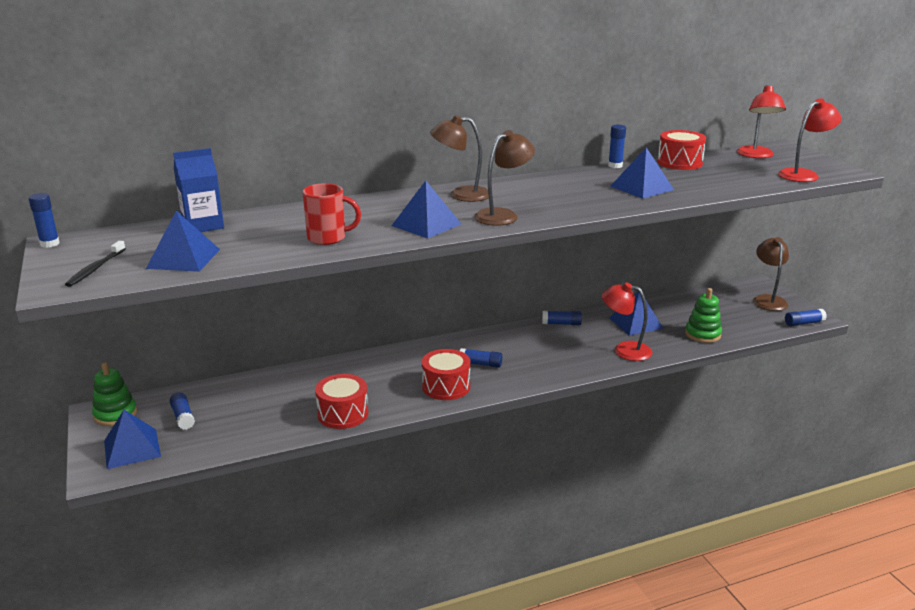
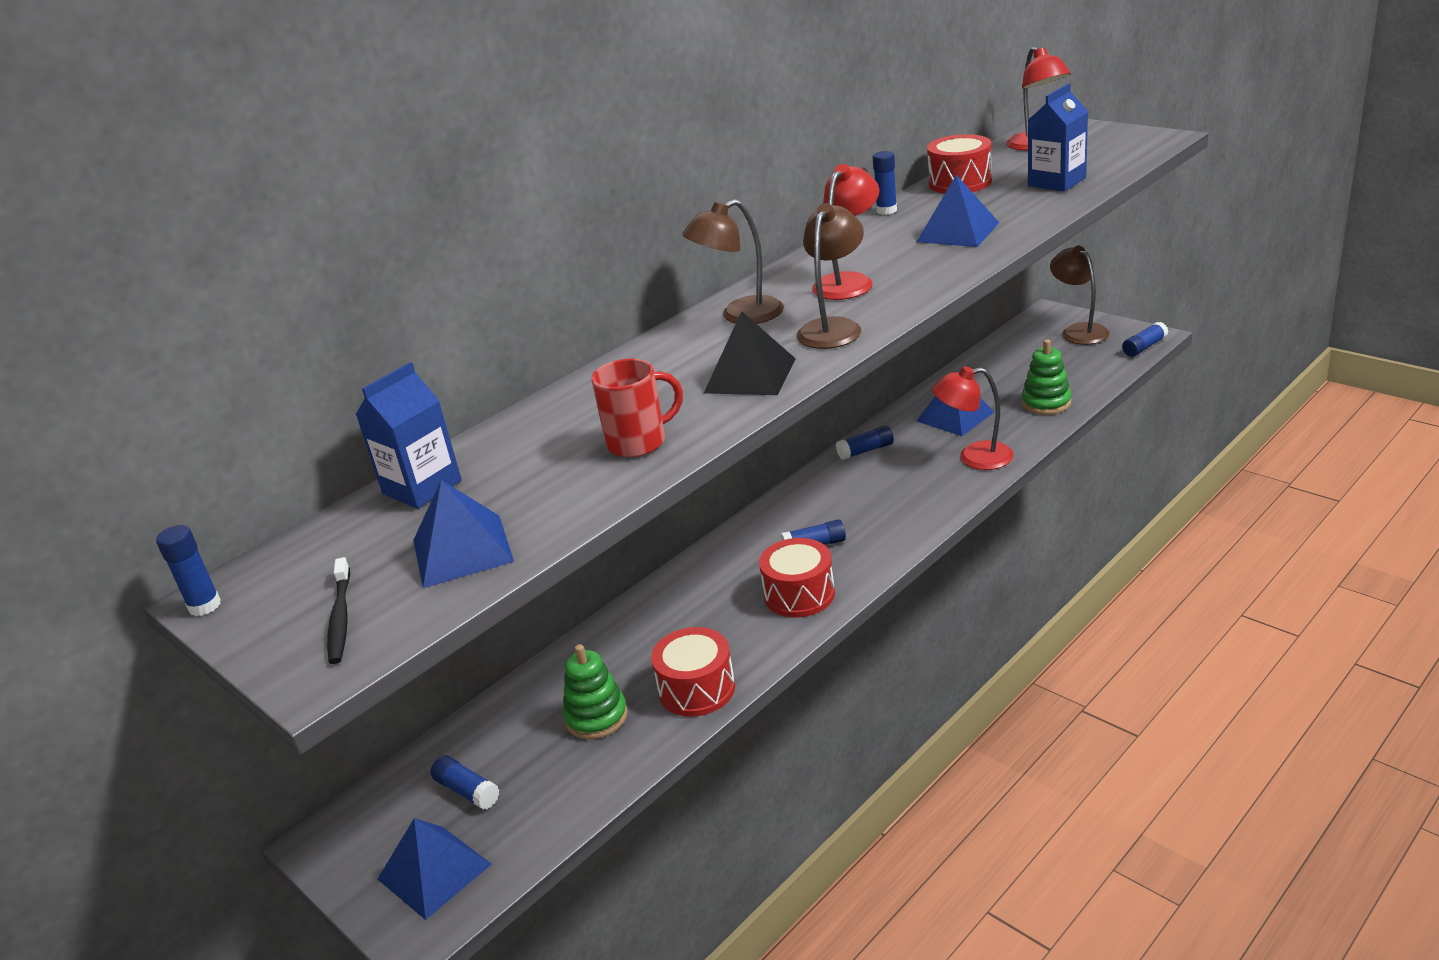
camera: 20 degrees left, 5 degrees up
(115, 414) = (355, 831): green stacking toy -> green stacking toy (596, 717)
(426, 225) = (750, 375): blue pyramid -> black pyramid
(741, 178) = (1057, 182): none -> blue carton
(803, 174) = (1120, 156): red lamp -> red lamp (848, 282)

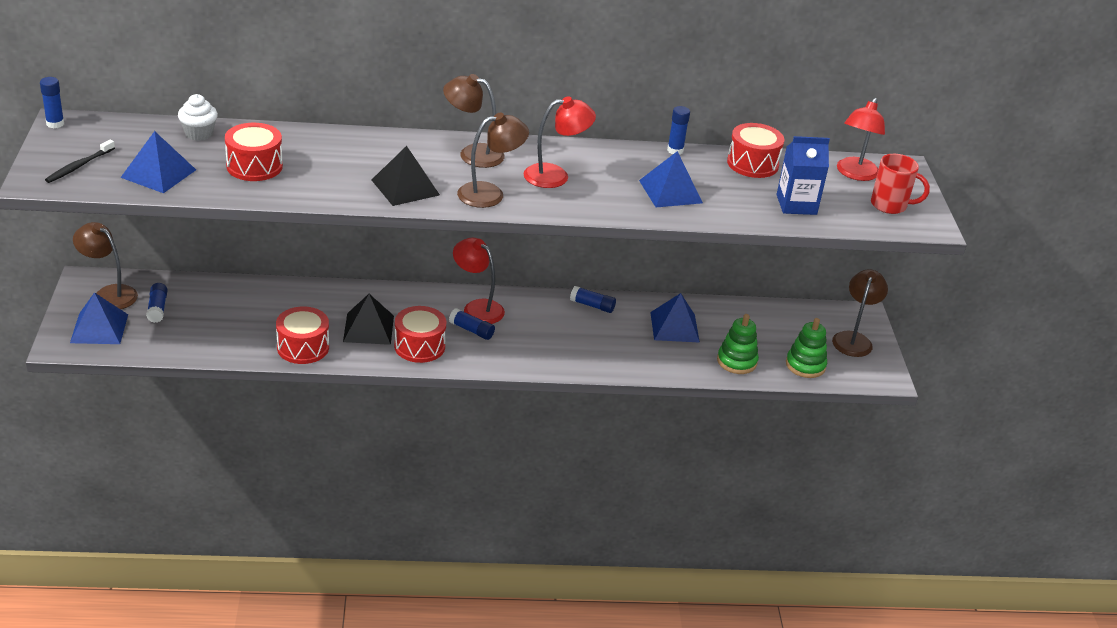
camera: 35 degrees right, 5 degrees up
(378, 827) = (109, 294): none -> brown lamp
(422, 487) = (199, 134): blue carton -> white cupcake
(557, 467) = (254, 166): none -> red drum
(596, 717) = (248, 323): green stacking toy -> green stacking toy (805, 365)
(639, 442) = (301, 181): red mug -> red mug (890, 205)
(724, 620) = (368, 328): none -> black pyramid
(974, 457) = (634, 356): red lamp -> red lamp (477, 308)
(1144, 347) = (866, 380): blue glue stick -> none

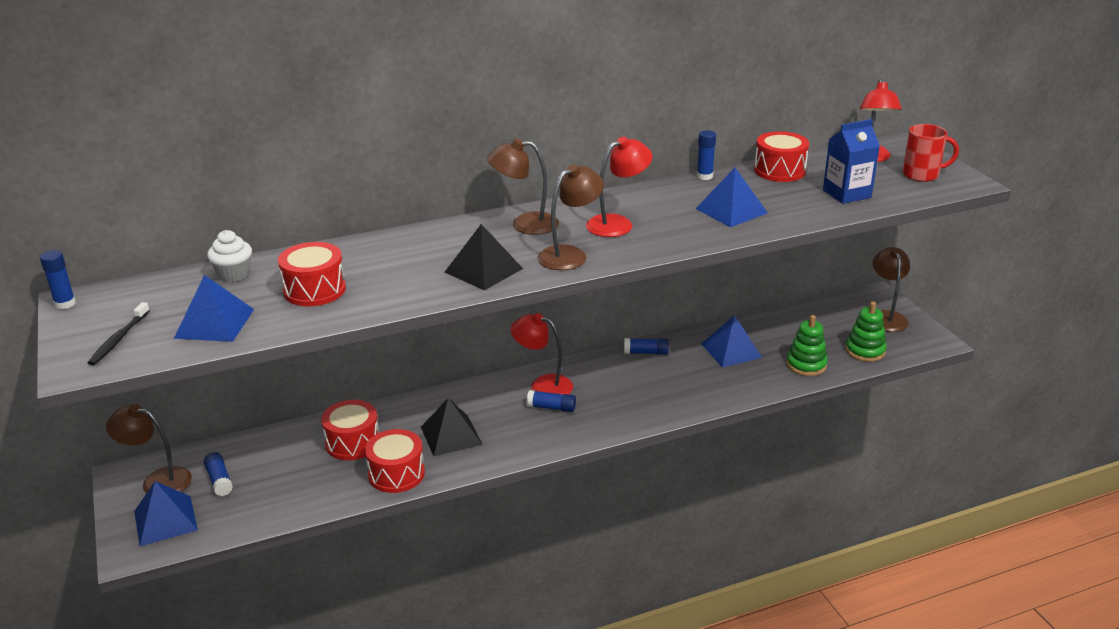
camera: 15 degrees left, 5 degrees down
(419, 346) = (512, 437): red drum -> red drum (352, 443)

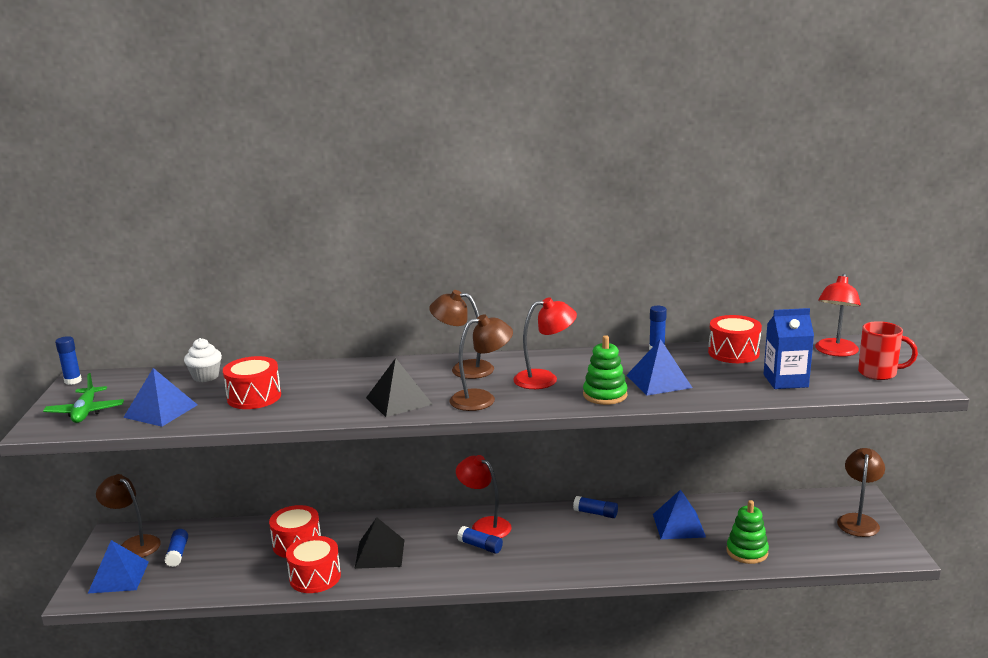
camera: 20 degrees right, 10 degrees down
(118, 339) = (85, 412): black toothbrush -> green plane
(865, 351) = (817, 549): green stacking toy -> green stacking toy (605, 395)

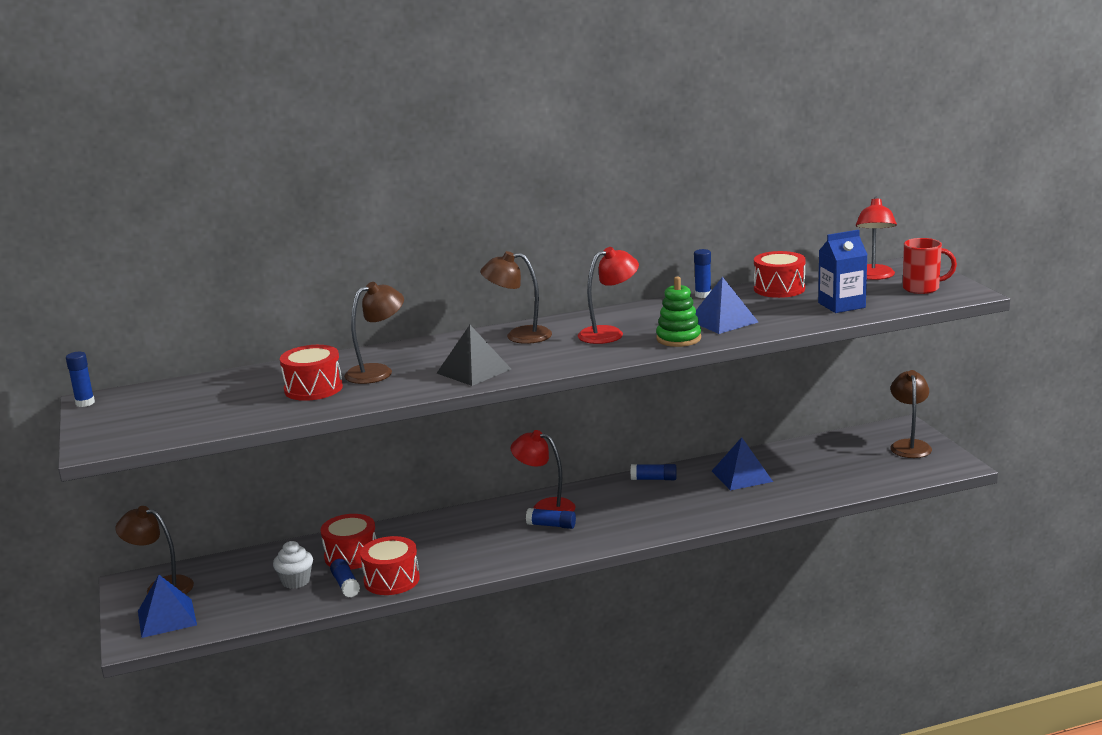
camera: 15 degrees left, 0 degrees up
(85, 412) = (132, 427): green plane -> none
(161, 411) = (219, 414): blue pyramid -> none
(177, 553) = (220, 586): blue glue stick -> blue glue stick (345, 585)
(205, 376) = (240, 379): white cupcake -> white cupcake (296, 581)
(380, 553) = (448, 549): black pyramid -> none
(482, 399) = (558, 358): brown lamp -> brown lamp (377, 372)
(747, 552) = (817, 487): green stacking toy -> none

